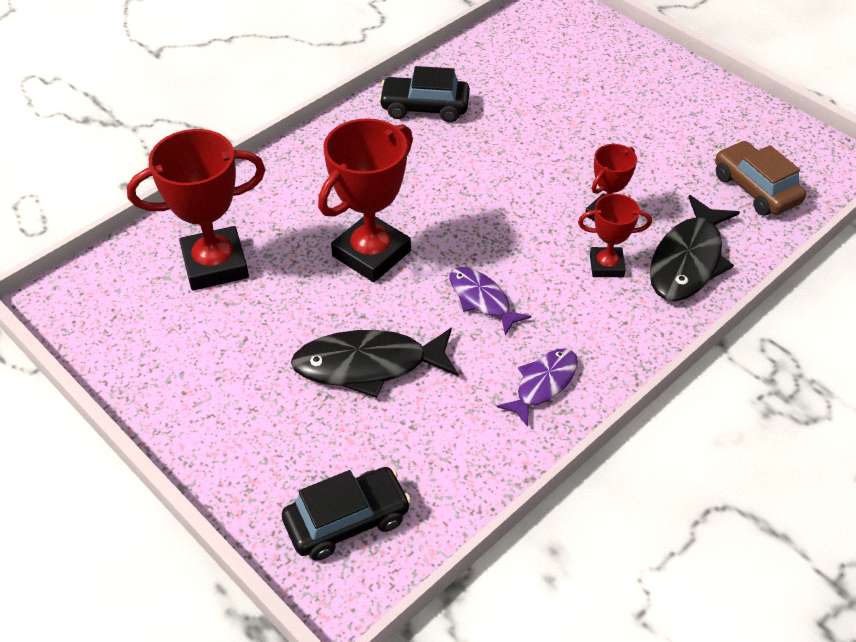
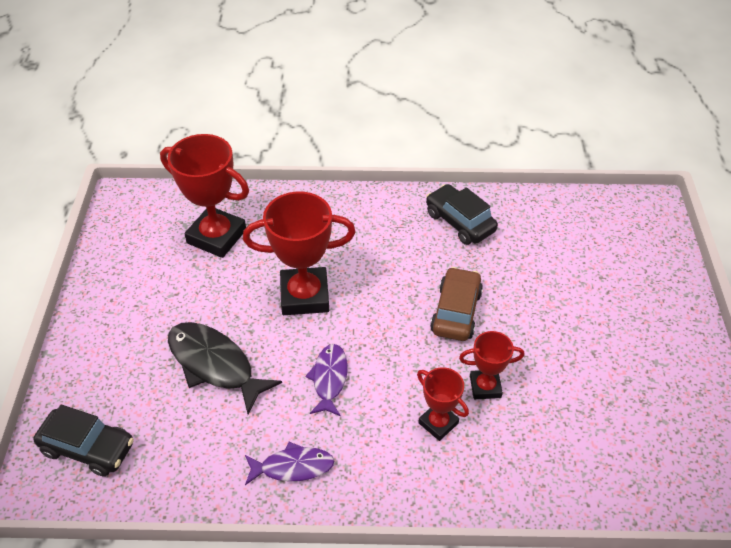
camera: 45 degrees right, 0 degrees up
(688, 260) = (501, 468): black fish -> none
(755, 189) = (628, 457): brown car -> brown car (456, 312)

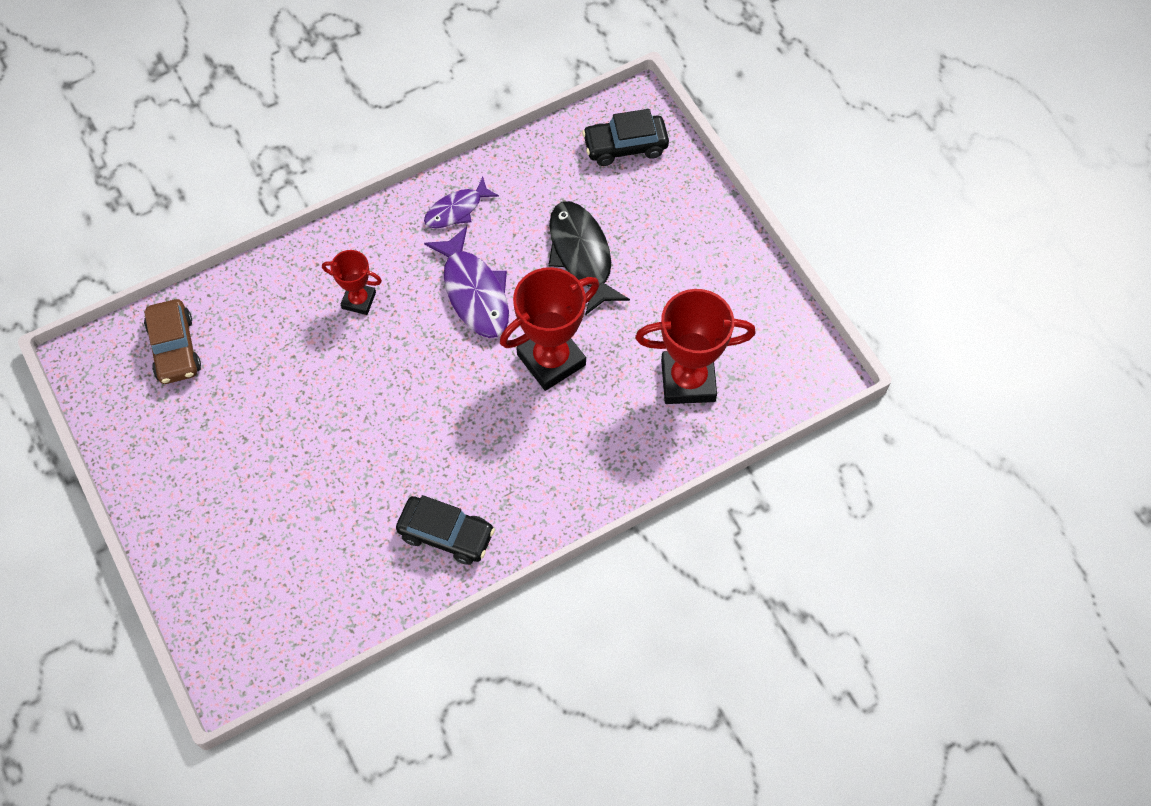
camera: 150 degrees right, 15 degrees up
(215, 365) = (581, 255): black fish -> black fish turned 120 degrees counterclockwise
(329, 379) = (474, 292): purple fish -> purple fish, size x1.61
(456, 312) = (395, 417): brown car -> brown car (175, 348)
(485, 387) = (333, 353): red trophy -> none

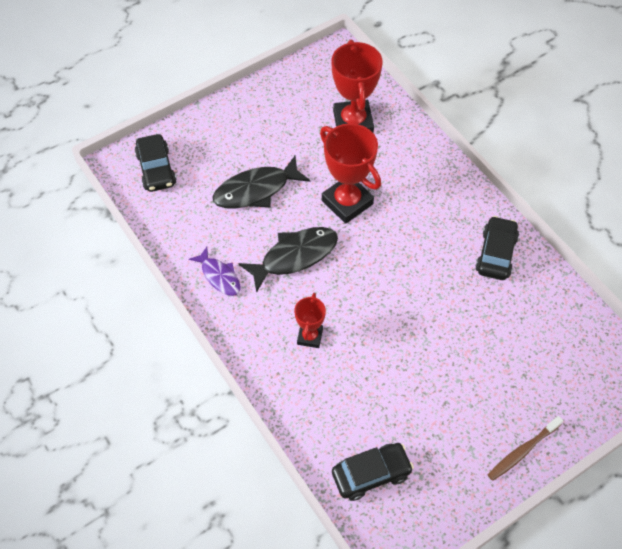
camera: 95 degrees left, 5 degrees down
(165, 515) = (522, 451): none -> brown toothbrush
(175, 348) = (371, 474): brown car -> black car
(474, 292) = (294, 256): purple fish -> black fish

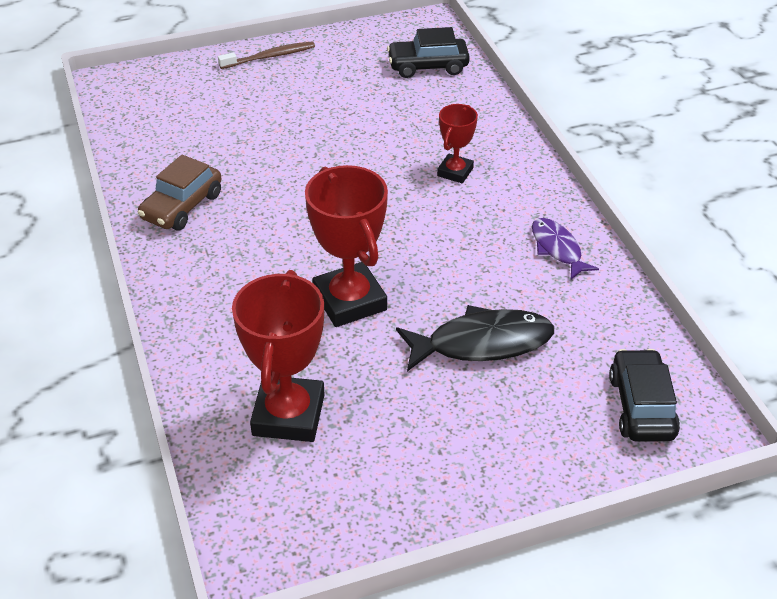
camera: 165 degrees left, 15 degrees down
(294, 256) = (448, 251): black fish -> none
(496, 254) = (182, 206): black car -> brown car

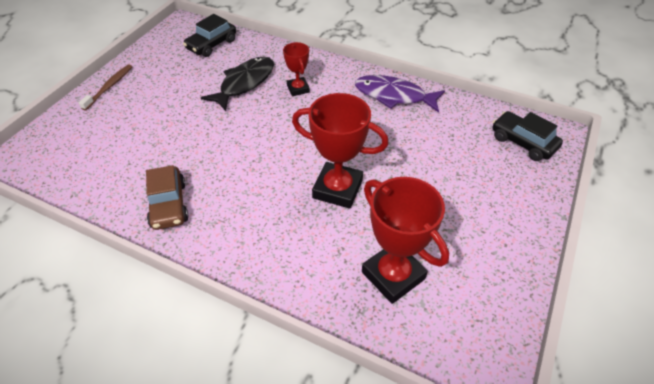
camera: 45 degrees left, 5 degrees up
(482, 343) = (426, 163): black fish -> black fish (244, 83)
(557, 249) = (394, 96): purple fish -> purple fish, size x1.61

